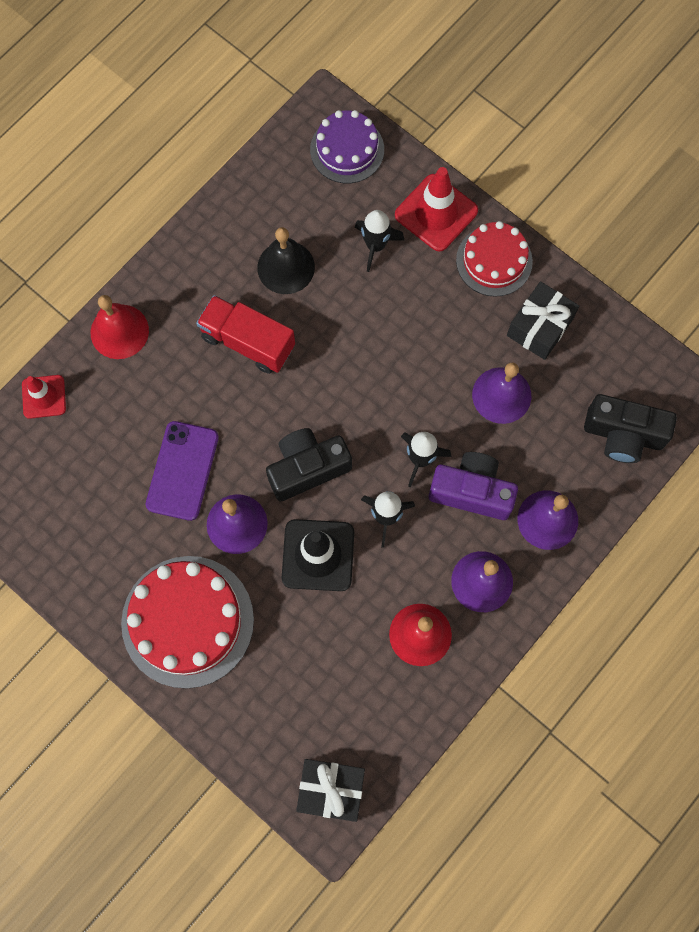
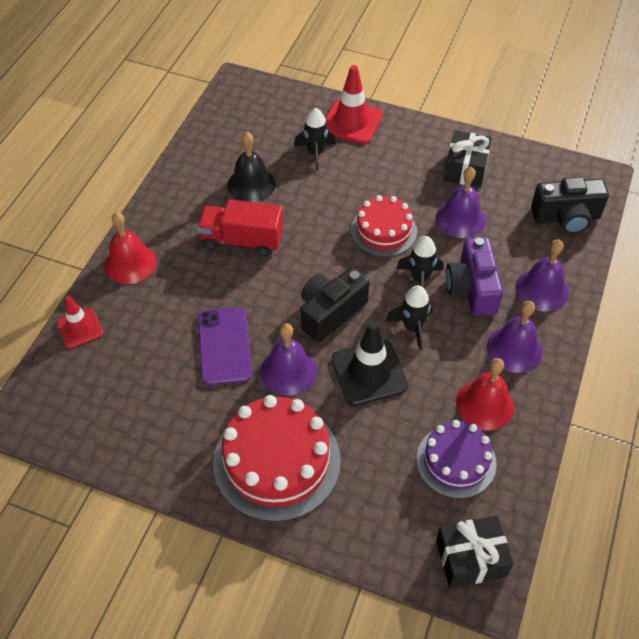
camera: 20 degrees left, 20 degrees down
(347, 149) = (266, 102): purple cake -> purple cake (456, 461)
(472, 491) = (472, 288): purple camera -> purple camera turned 90 degrees counterclockwise
(494, 261) = (409, 138): red cake -> red cake (383, 230)

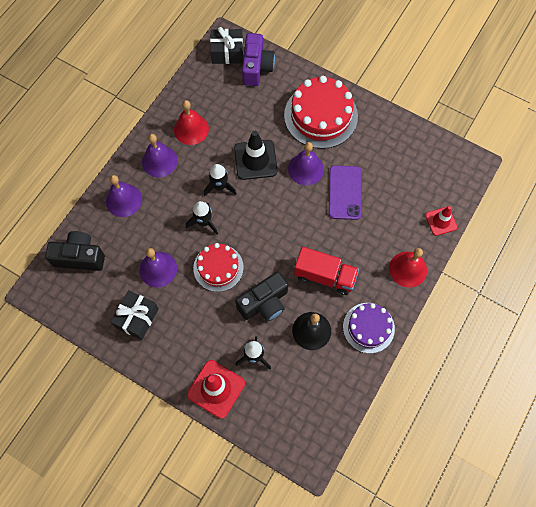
camera: 170 degrees left, 15 degrees up
(330, 313) = (271, 206): black camera -> black camera (264, 303)
(456, 461) = (219, 100): purple cake -> purple cake (368, 327)
(472, 288) = (170, 208): purple camera -> purple camera (256, 67)

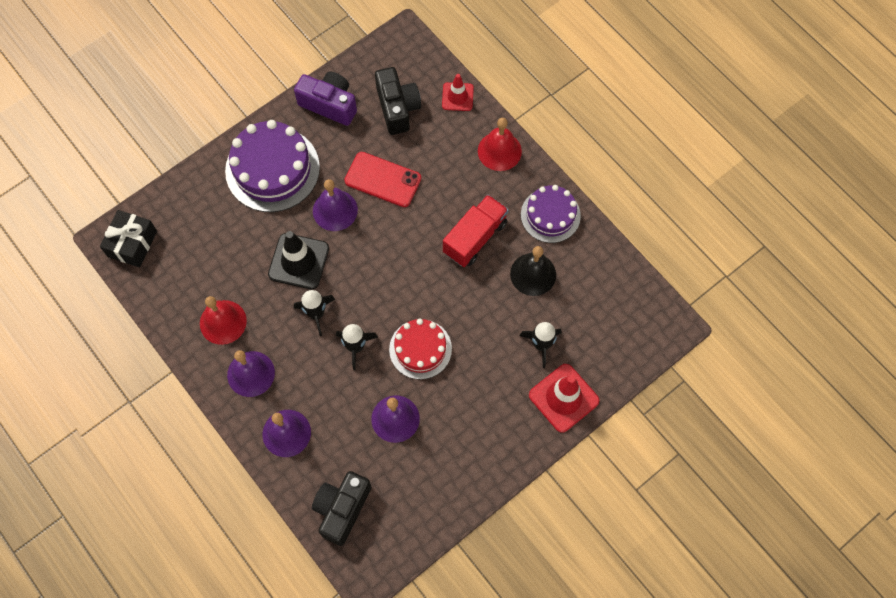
camera: 70 degrees left, 0 degrees up
(137, 318) = (448, 461): black gift -> none
(256, 67) = (171, 217): purple camera -> purple camera (329, 104)
(264, 303) = (482, 312): black camera -> black camera (397, 108)
(320, 116) = (272, 169): red cake -> purple cake
(345, 192) = (383, 179): purple phone -> red phone

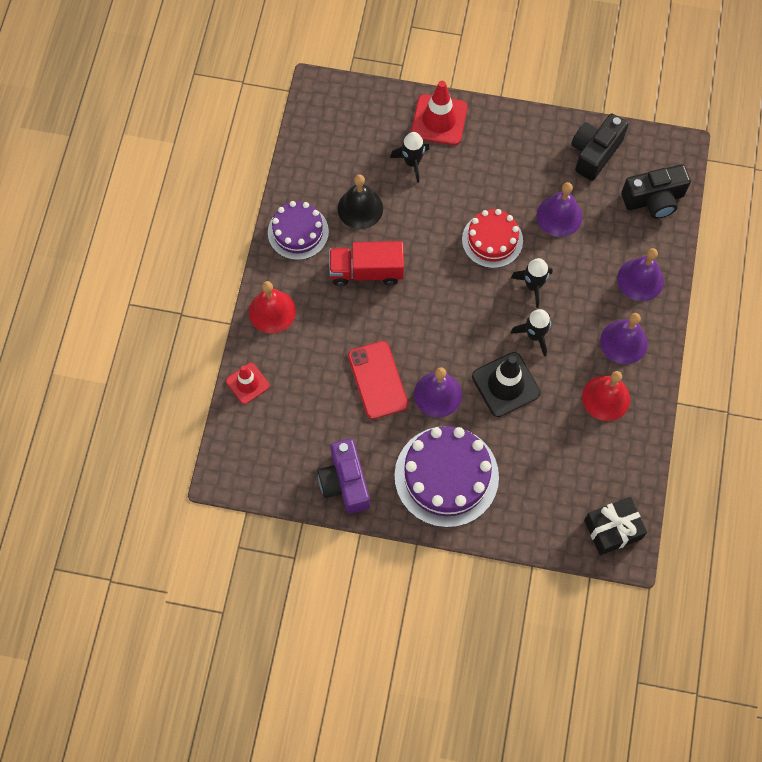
camera: 130 degrees left, 0 degrees up
(397, 108) = (300, 423): black camera -> black camera (595, 153)

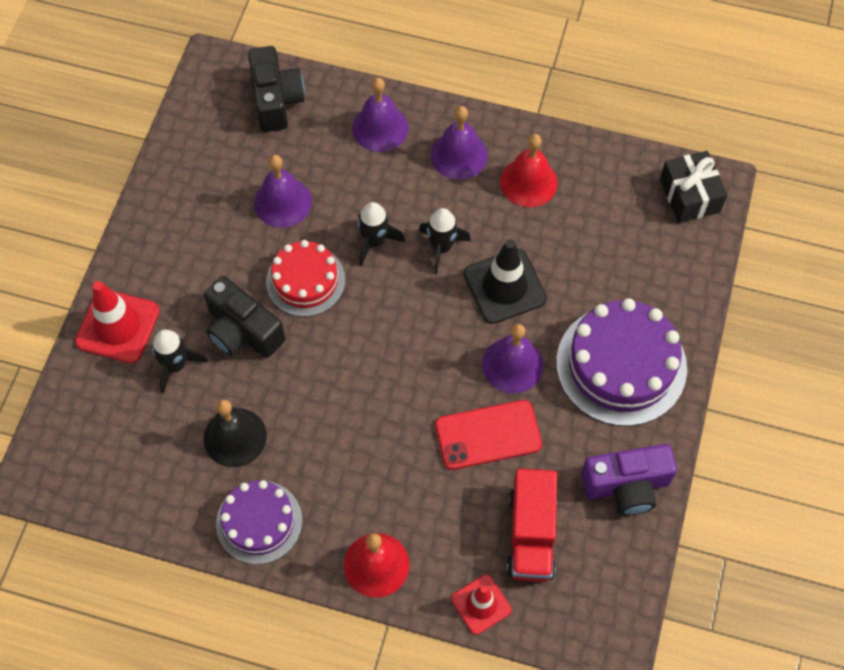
camera: 85 degrees left, 5 degrees down
(366, 271) = (330, 436): red truck -> red truck (531, 535)
(595, 153) = (201, 153): black camera -> black camera (243, 331)

